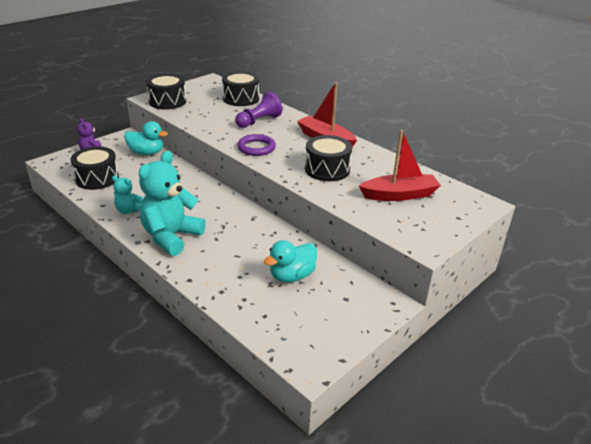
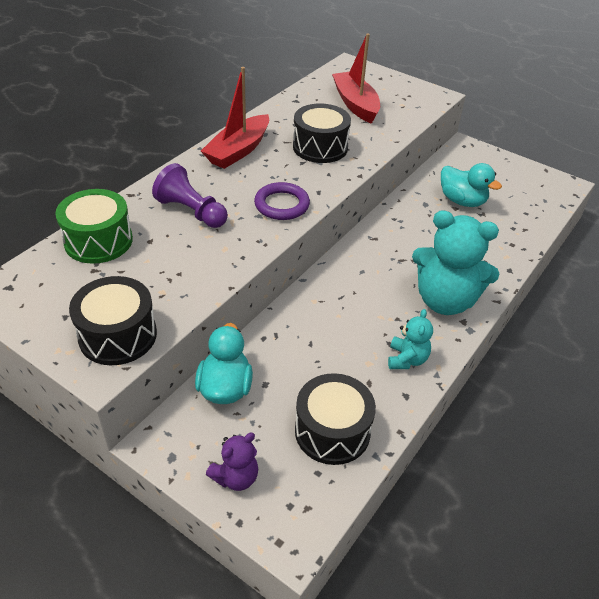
camera: 100 degrees left, 10 degrees up
(241, 98) = (98, 241): black drum -> green drum

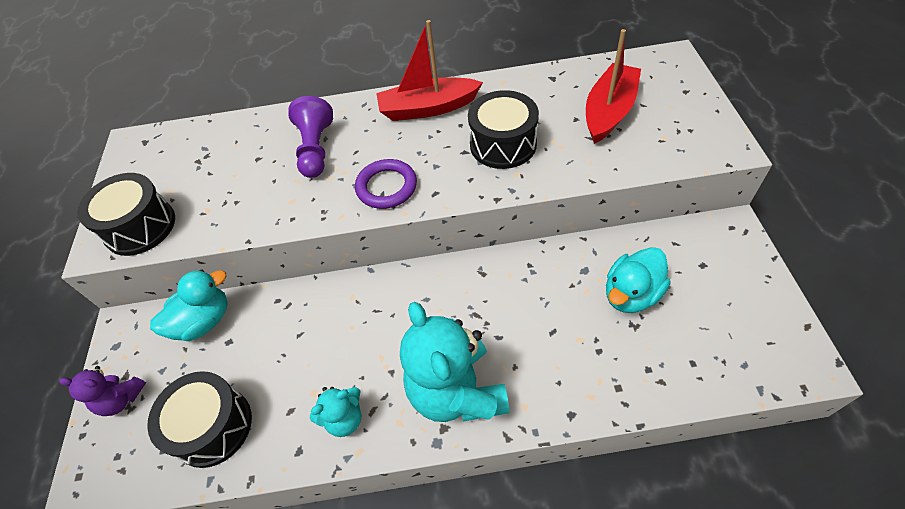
camera: 55 degrees right, 10 degrees up
(98, 241) = (230, 137): green drum -> none
(462, 201) = (631, 294): turquoise duck -> turquoise duck turned 45 degrees clockwise

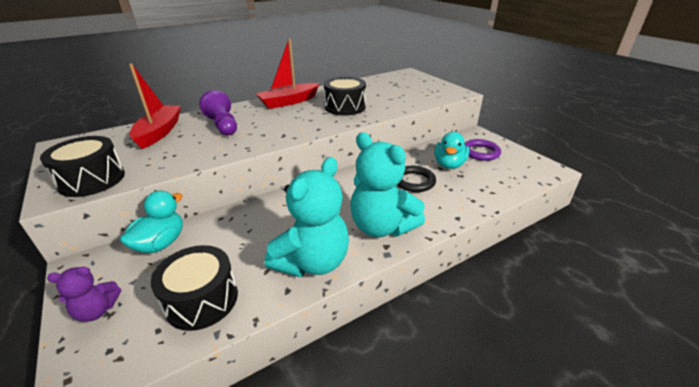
camera: 30 degrees left, 20 degrees down
(344, 418) = (312, 262): turquoise teddy bear -> turquoise teddy bear, size x2.01
(386, 187) = (285, 131): purple ring -> purple ring (480, 152)
(552, 315) = (414, 181): none -> black ring
(609, 111) = (393, 90): red boat -> red boat (159, 132)

